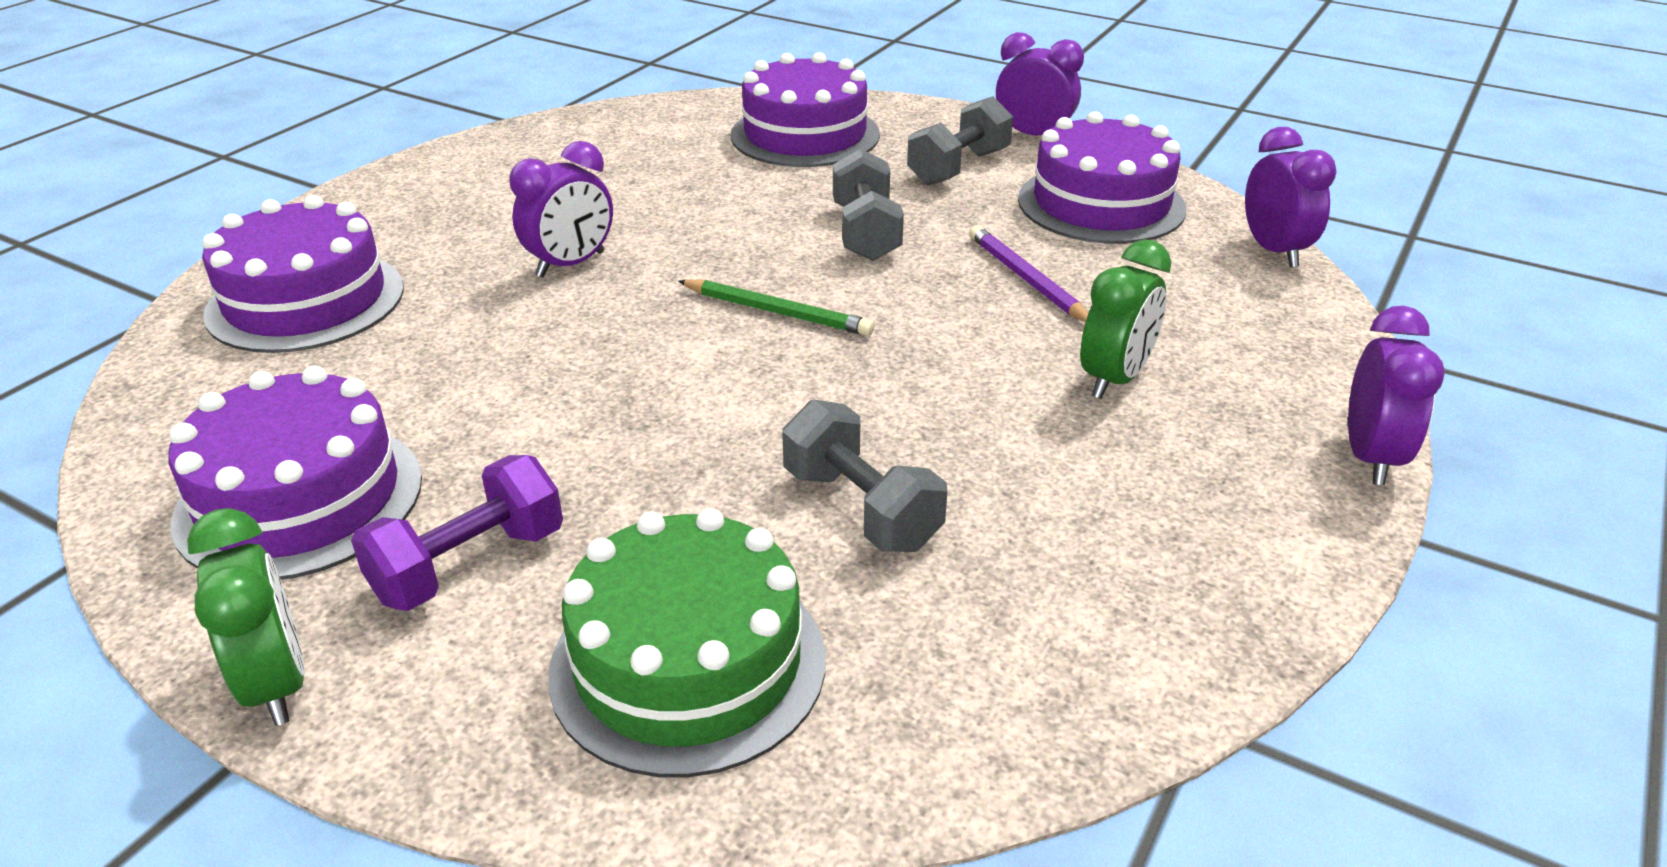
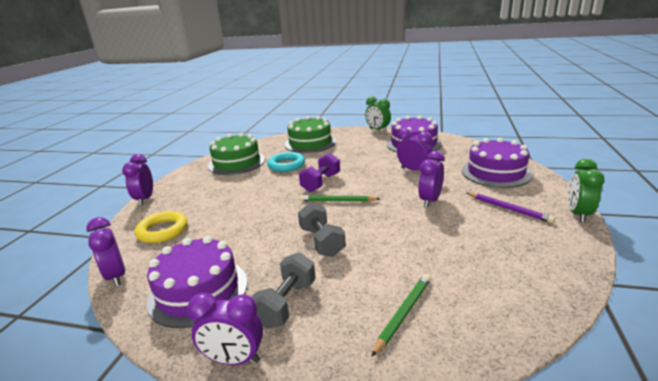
camera: 165 degrees right, 10 degrees down
(469, 565) = (364, 144): purple dumbbell -> purple dumbbell (321, 183)
(483, 362) = (413, 170): none -> purple clock
(805, 135) = (403, 313): purple cake -> green pencil
(861, 509) = (286, 165): grey dumbbell -> turquoise ring
(1026, 279) = (244, 234): purple pencil -> purple pencil (508, 209)
(1072, 592) = (236, 163): none -> green cake
(1114, 379) = (215, 204): green clock -> green clock (578, 214)
(1234, 328) = (163, 231): none -> yellow ring

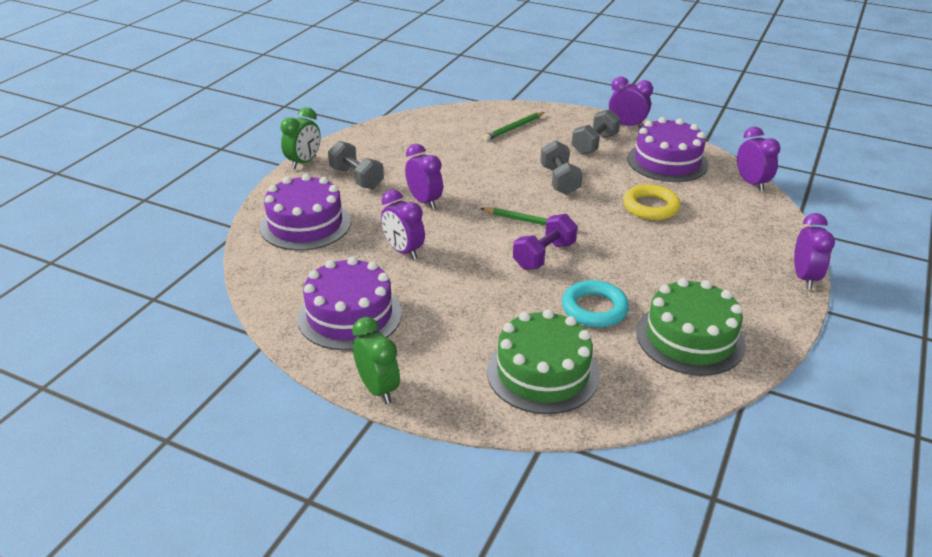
camera: 170 degrees left, 10 degrees up
(163, 231) = (738, 221): yellow ring -> yellow ring (650, 207)
(430, 201) = (424, 201): purple clock -> purple clock turned 75 degrees counterclockwise
(508, 209) = (356, 178): purple pencil -> grey dumbbell

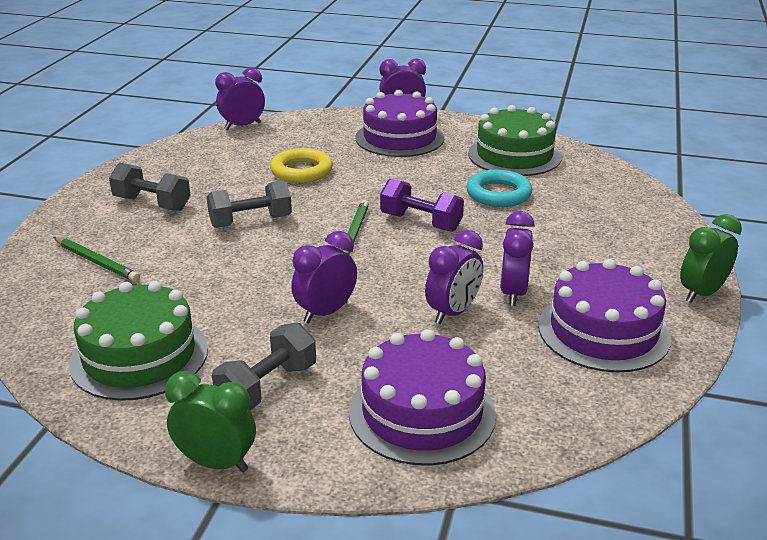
camera: 100 degrees left, 5 degrees down
(542, 373) = (608, 213): green cake -> green cake (139, 356)
(627, 125) = (100, 185): purple clock -> purple clock (513, 293)
(667, 161) = (197, 163): purple cake -> purple cake (399, 138)

